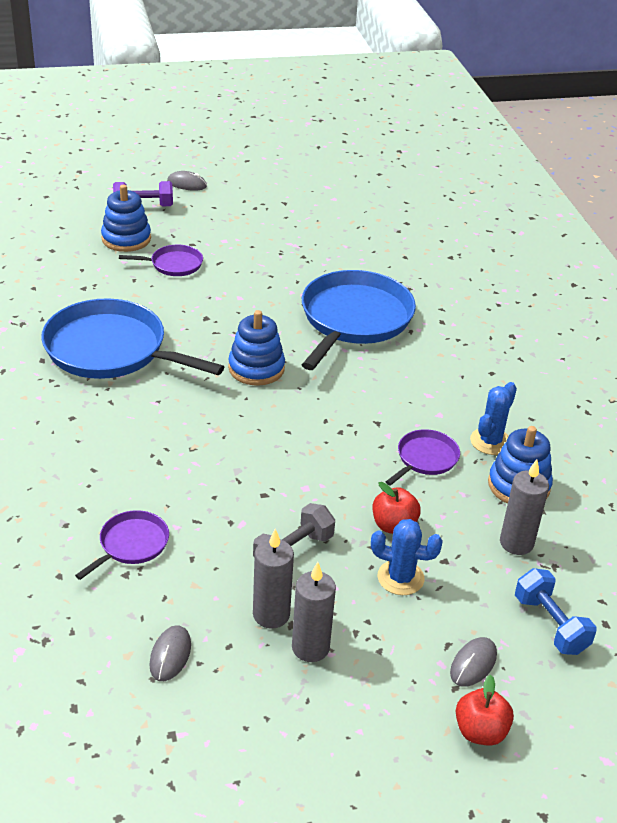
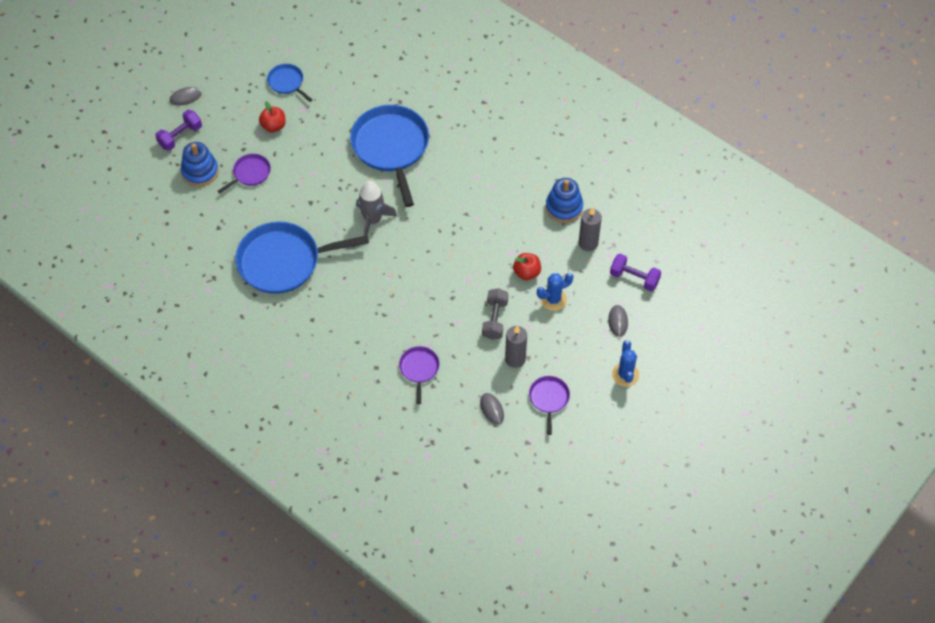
camera: 35 degrees left, 20 degrees up
(256, 368) = (373, 220): blue stacking toy -> grey rocket
(302, 219) = (287, 82): none -> blue pan
(310, 647) = (546, 362): grey candle -> none
(425, 459) = (508, 221): purple pan -> purple pan (549, 399)
(480, 731) = (644, 351): red apple -> red apple (273, 126)
(490, 441) = (530, 188): blue cactus -> blue cactus (625, 375)
(550, 624) = (634, 278): blue dumbbell -> purple dumbbell

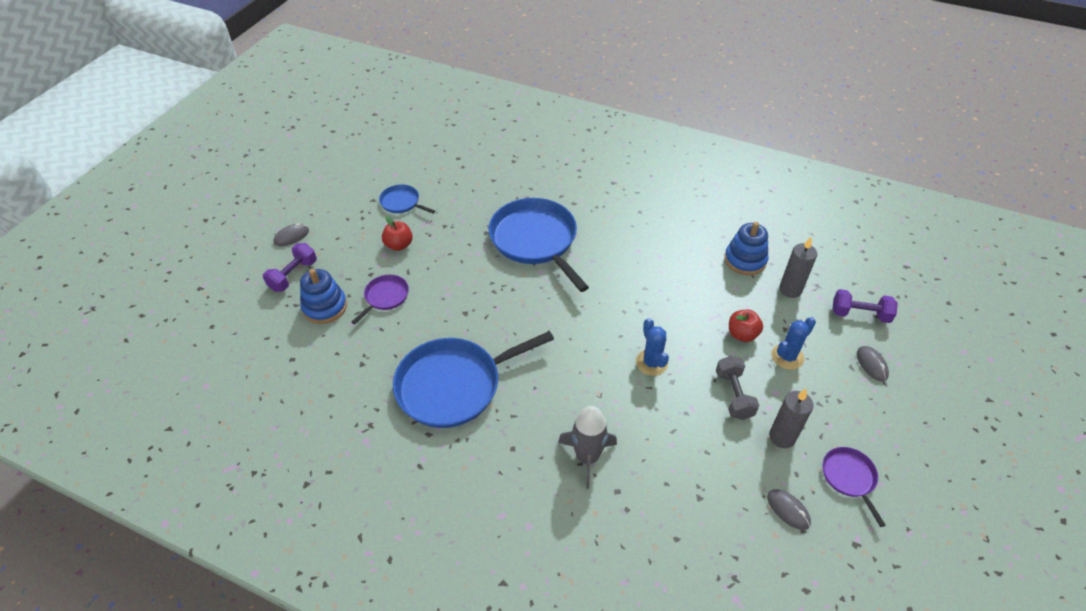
camera: 15 degrees left, 10 degrees down
(373, 220) = (544, 316): grey rocket -> grey rocket (587, 457)
(419, 369) = (672, 479): purple pan -> none
(625, 375) = (918, 424): blue cactus -> blue cactus (651, 362)

